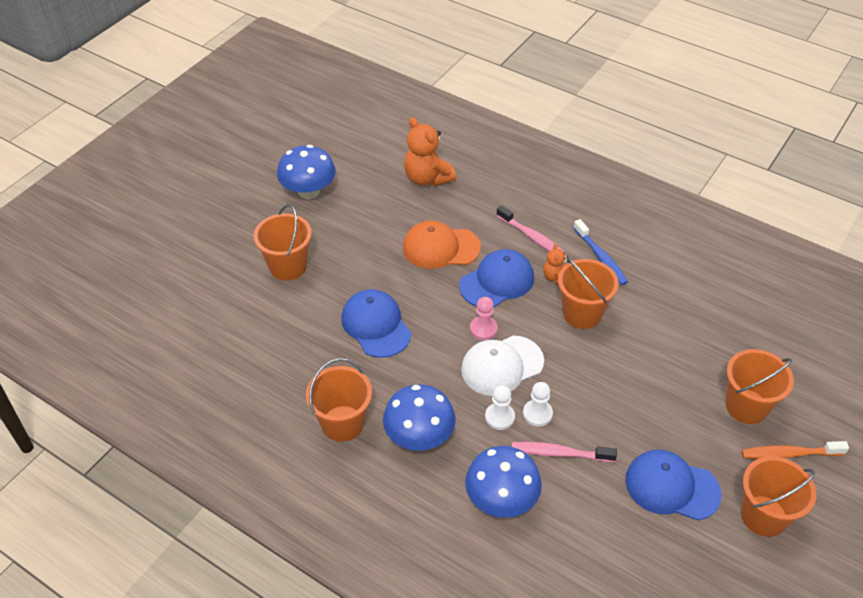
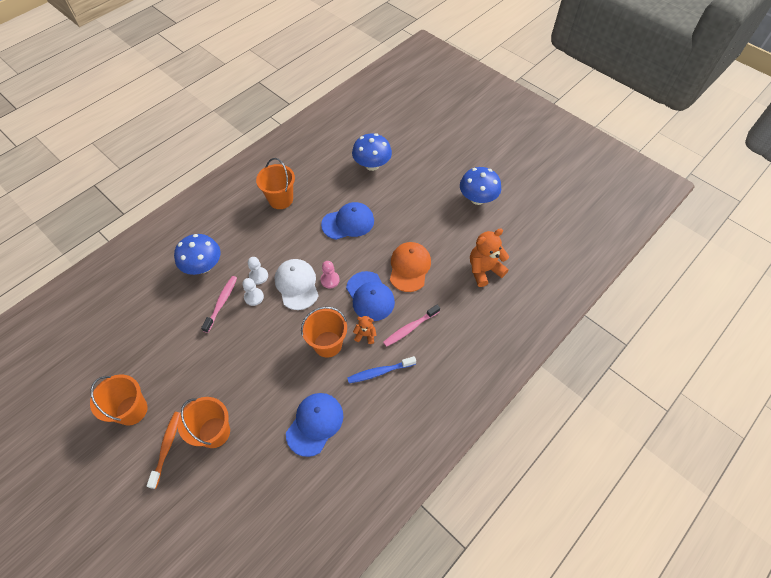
camera: 100 degrees right, 10 degrees up
(288, 266) = (408, 183): orange bucket -> none
(419, 437) = (259, 233): blue mushroom -> blue mushroom (372, 165)
(671, 487) = (174, 360): blue cap -> blue cap (315, 424)

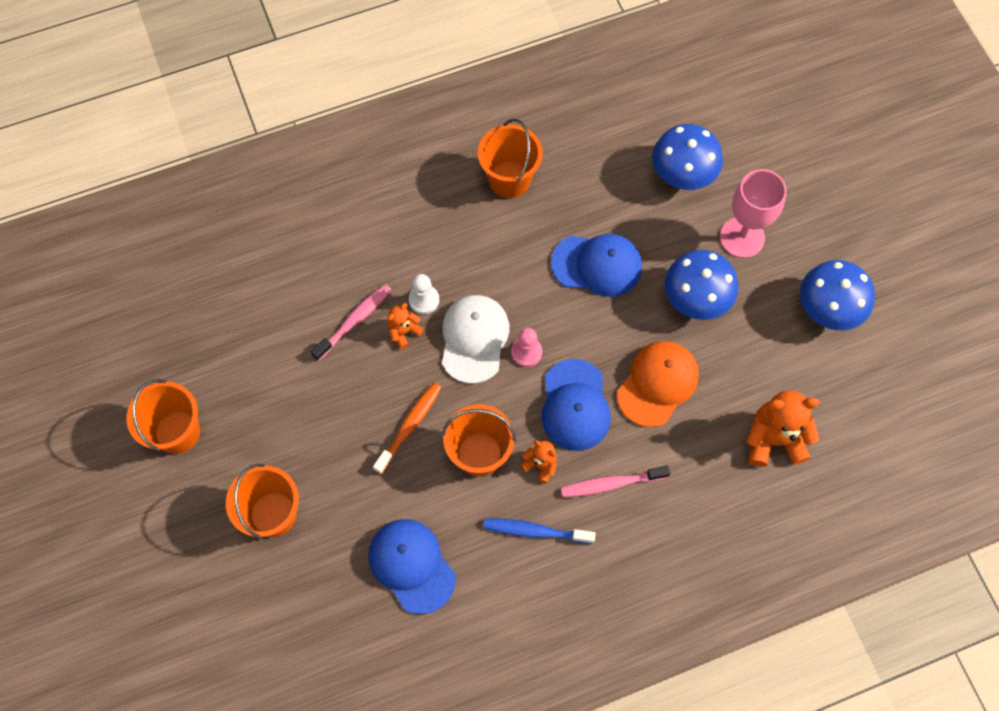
camera: 25 degrees right, 10 degrees up
(167, 447) = (205, 506): orange toothbrush -> orange toothbrush (410, 426)
(203, 266) = (350, 249): blue mushroom -> blue mushroom (696, 298)
(254, 297) = (404, 332): white pawn -> orange teddy bear
(315, 424) = (412, 565): blue cap -> blue cap turned 90 degrees counterclockwise
(417, 182) = (742, 237): none -> pink goblet

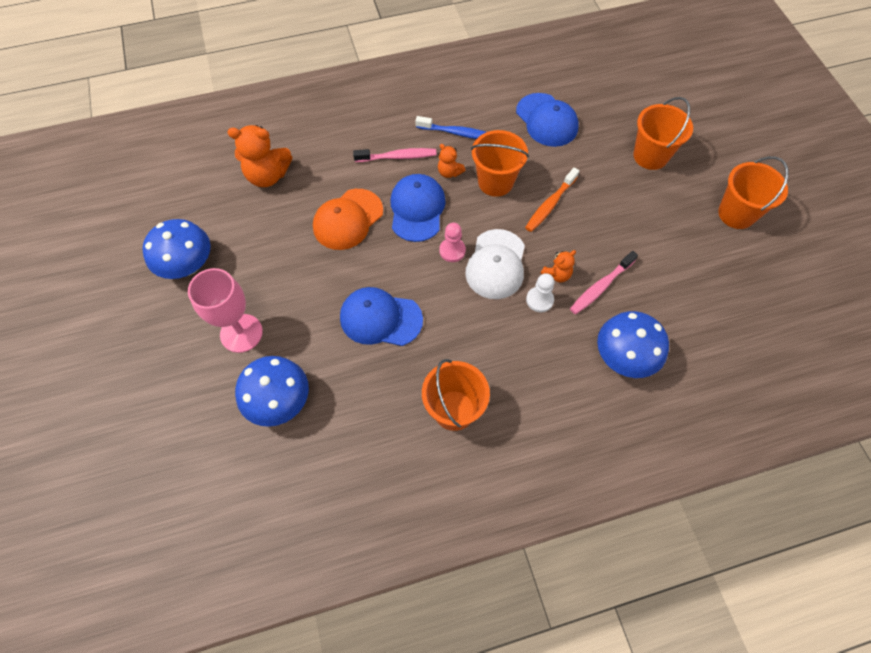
camera: 175 degrees left, 5 degrees down
(696, 298) = (299, 282): blue mushroom -> blue mushroom (624, 357)

